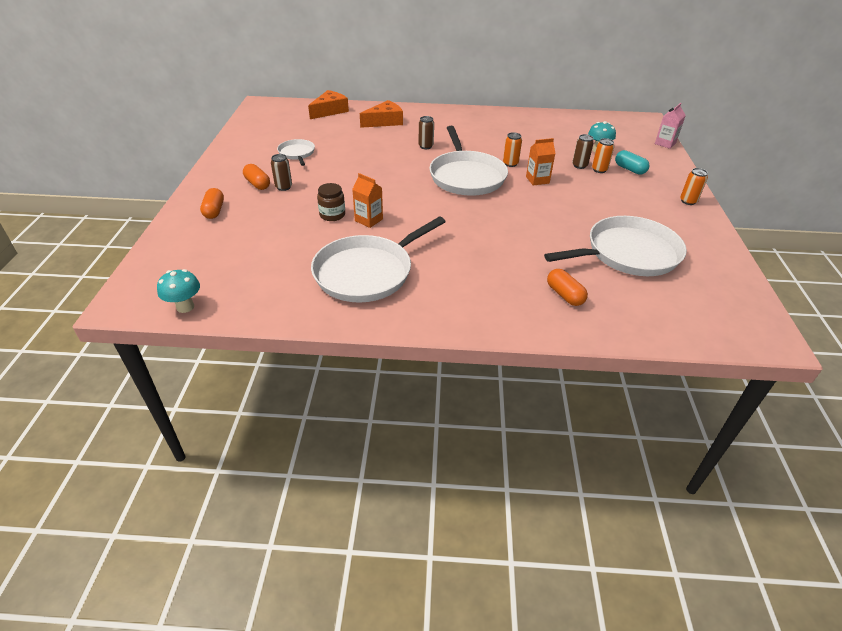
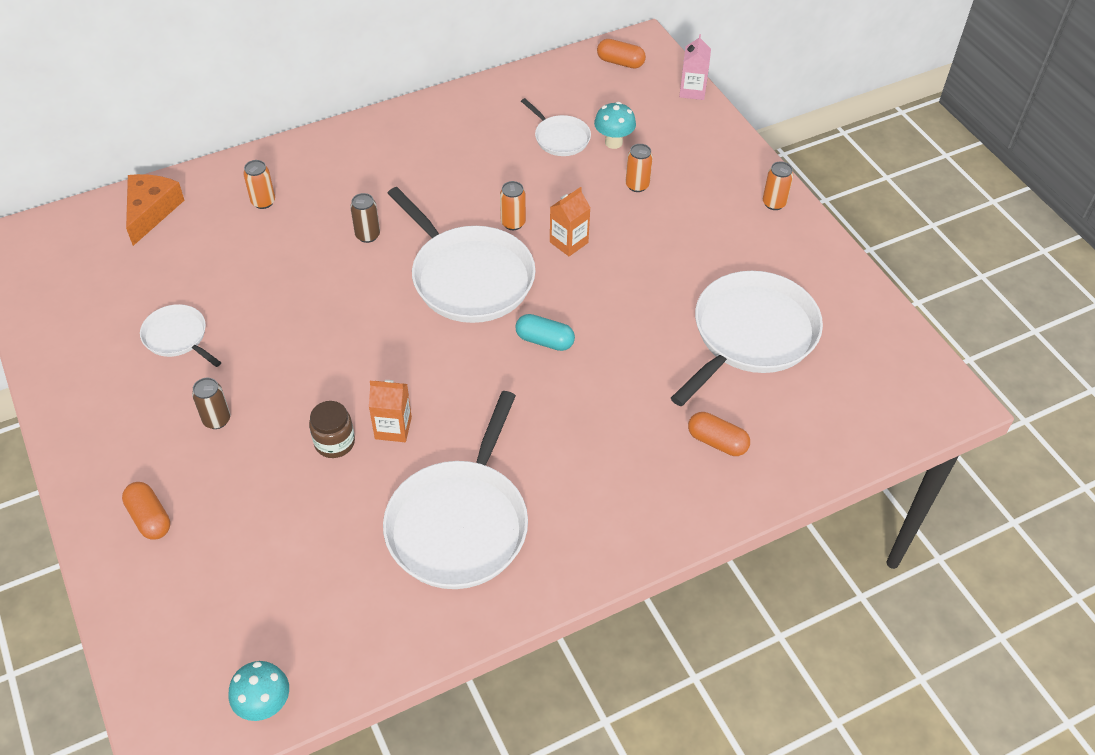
camera: 30 degrees left, 10 degrees up
(257, 184) = (170, 432): orange capsule -> orange capsule (620, 62)
(385, 121) = (263, 202): orange cheese -> orange can
(566, 140) = (560, 138): none -> white pan
(579, 165) = (607, 187): brown can -> none
(629, 169) = (674, 168): turquoise capsule -> turquoise capsule (544, 341)

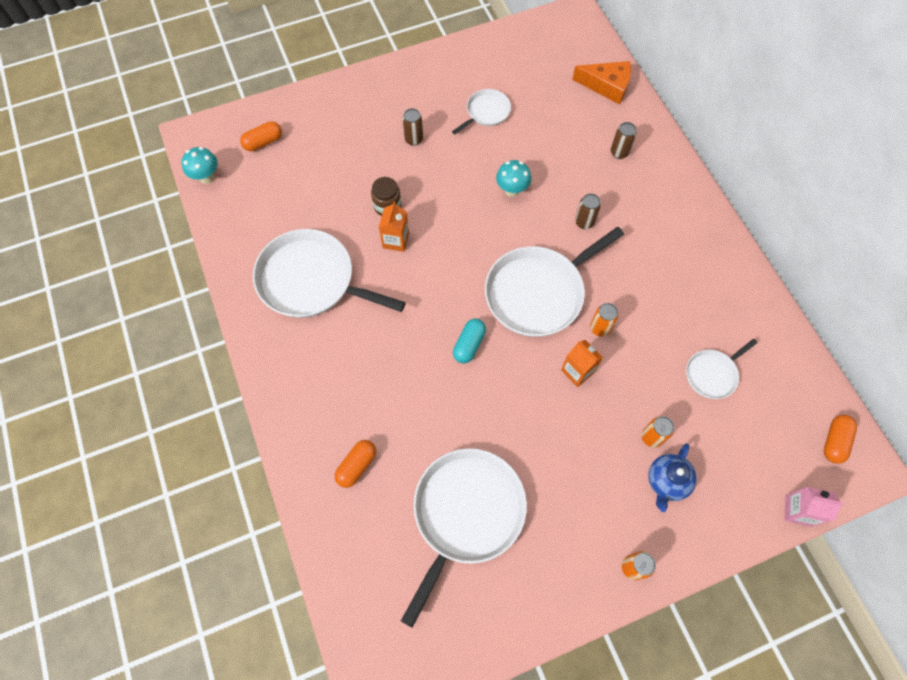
camera: 95 degrees right, 15 degrees up
(150, 518) = (343, 112): orange capsule -> orange capsule (263, 142)
(263, 202) = (619, 152): orange can -> brown can
(613, 142) = (710, 422): turquoise mushroom -> turquoise mushroom (512, 190)
(682, 176) = (666, 481): none -> blue teapot
(751, 335) = (466, 513): white pan -> white pan turned 105 degrees counterclockwise

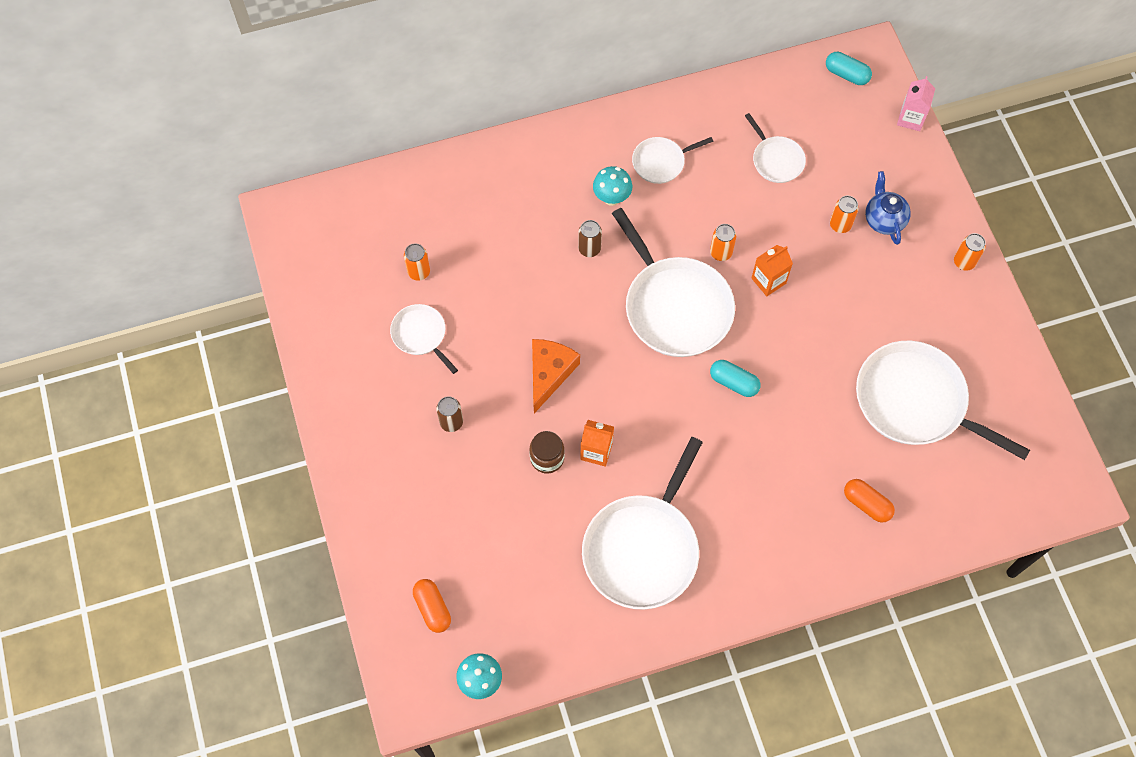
camera: 85 degrees left, 0 degrees up
(512, 190) = (539, 318): turquoise mushroom -> turquoise mushroom (611, 198)
(541, 105) = (419, 272): none -> orange can
(607, 86) = (400, 197): orange cheese -> orange cheese (549, 373)
(619, 152) = (499, 199): brown can -> none
(666, 481) = (884, 219): blue teapot -> blue teapot turned 135 degrees counterclockwise
(685, 273) = (661, 162): none -> white pan
(834, 441) = (846, 74): orange capsule -> turquoise capsule

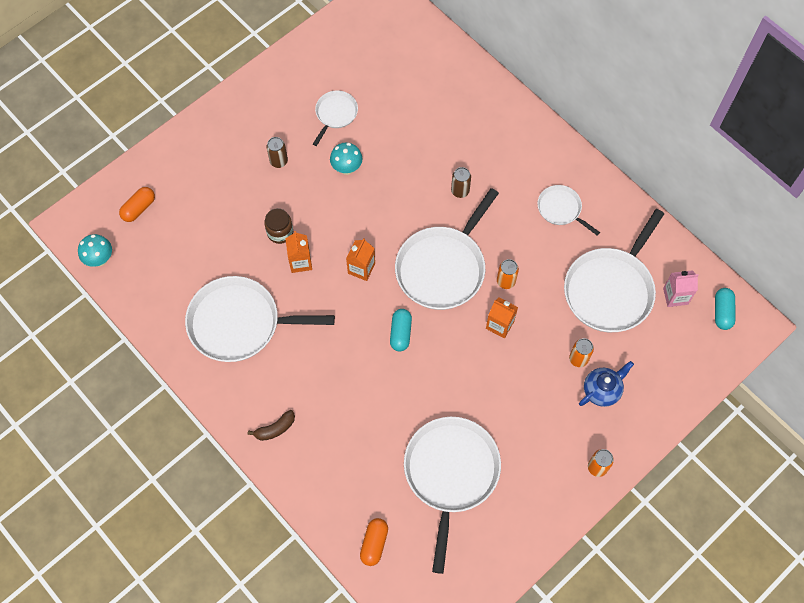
camera: 65 degrees right, 0 degrees up
(419, 272) = (383, 92): orange can -> none
(549, 373) = (346, 206): orange cheese -> none
(611, 198) = (511, 188): turquoise mushroom -> turquoise mushroom (347, 168)
(636, 390) = (361, 268): none -> orange carton
(776, 160) = (610, 289): white pan -> white pan, size x1.98
(791, 560) = (275, 428): none -> brown banana
(866, 504) = (345, 467): orange capsule -> orange capsule (374, 543)
(911, 118) = (710, 377): pink carton -> pink carton (675, 296)

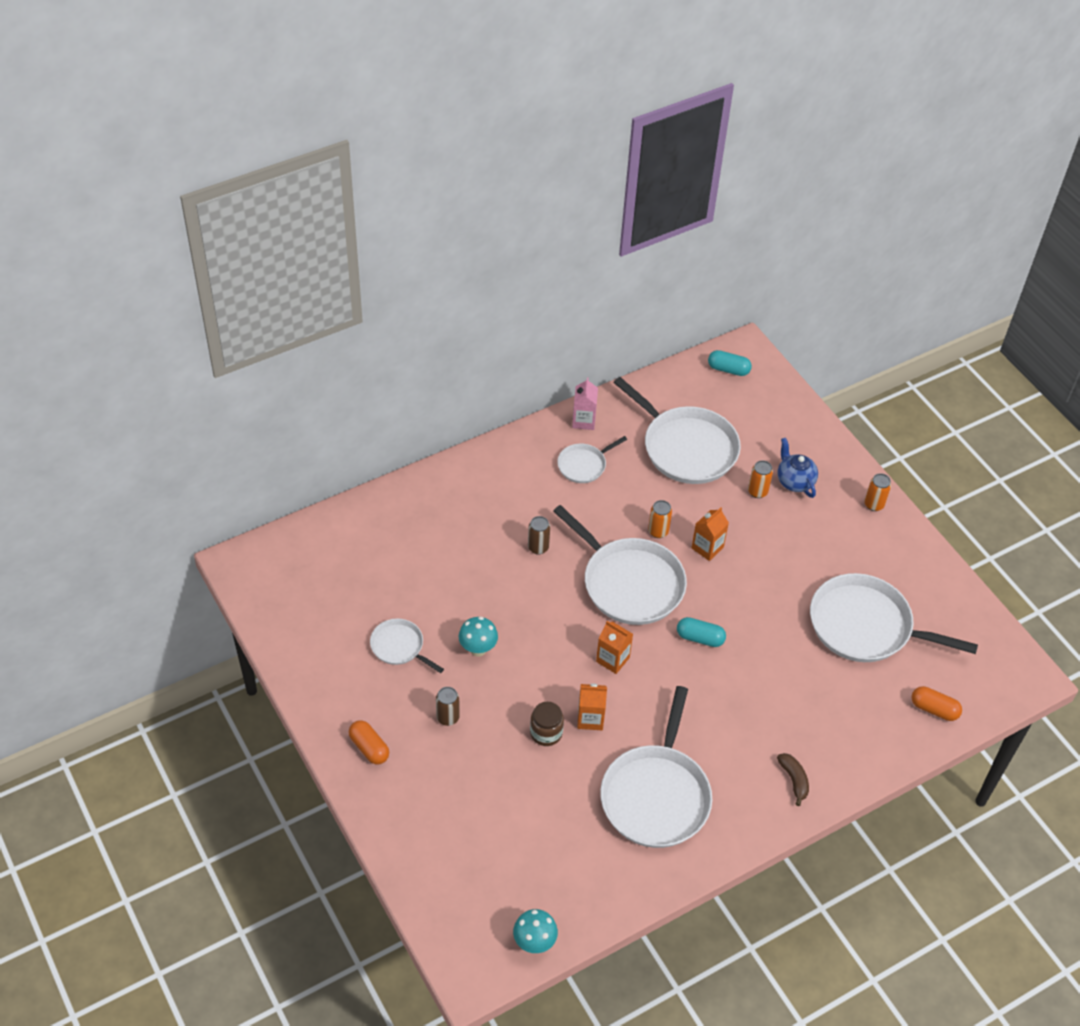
camera: 80 degrees left, 15 degrees down
(139, 208) = (471, 886): orange capsule -> orange capsule (369, 748)
(675, 296) = (704, 399): pink carton -> pink carton (584, 421)

